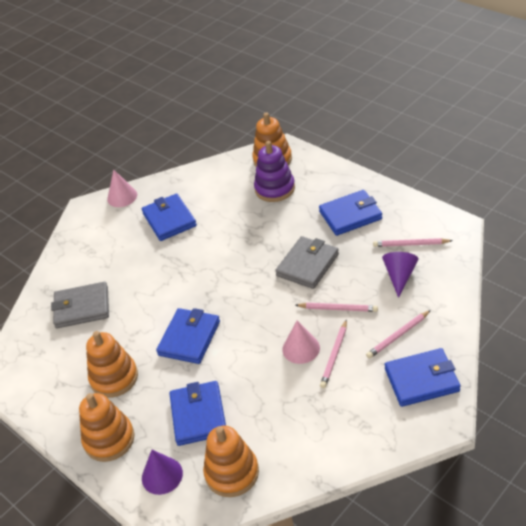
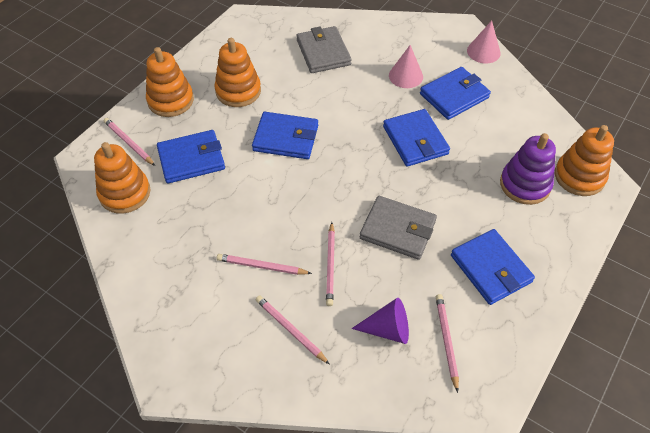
camera: 75 degrees right, 10 degrees up
(162, 475) = (129, 143): purple cone -> pink pencil
(301, 348) = (272, 234): pink cone -> pink cone (406, 76)
(421, 380) = (225, 356): blue wallet -> blue wallet (415, 140)

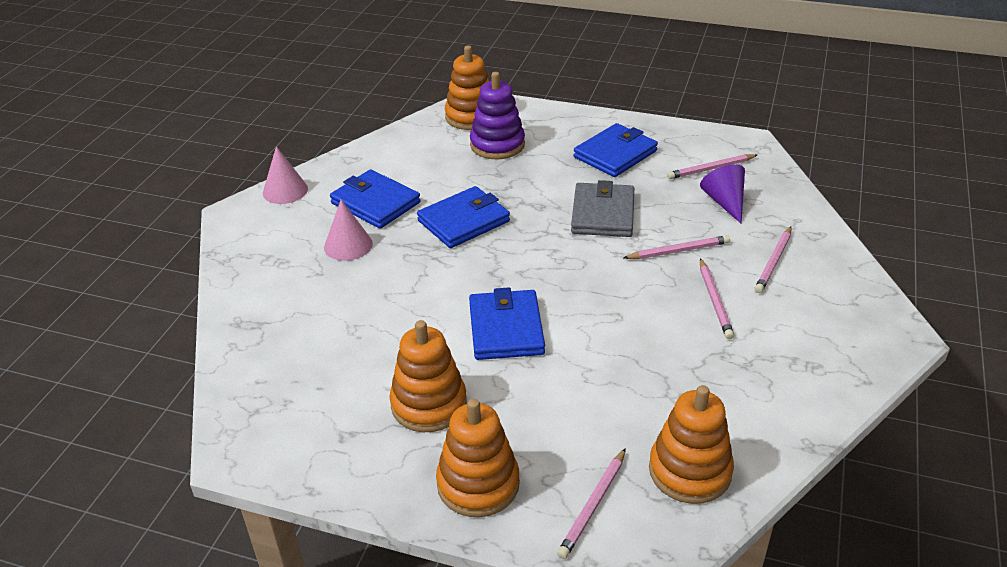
camera: 105 degrees left, 15 degrees down
(191, 159) = (589, 415): blue wallet -> none
(323, 52) = (315, 331): grey wallet -> none

